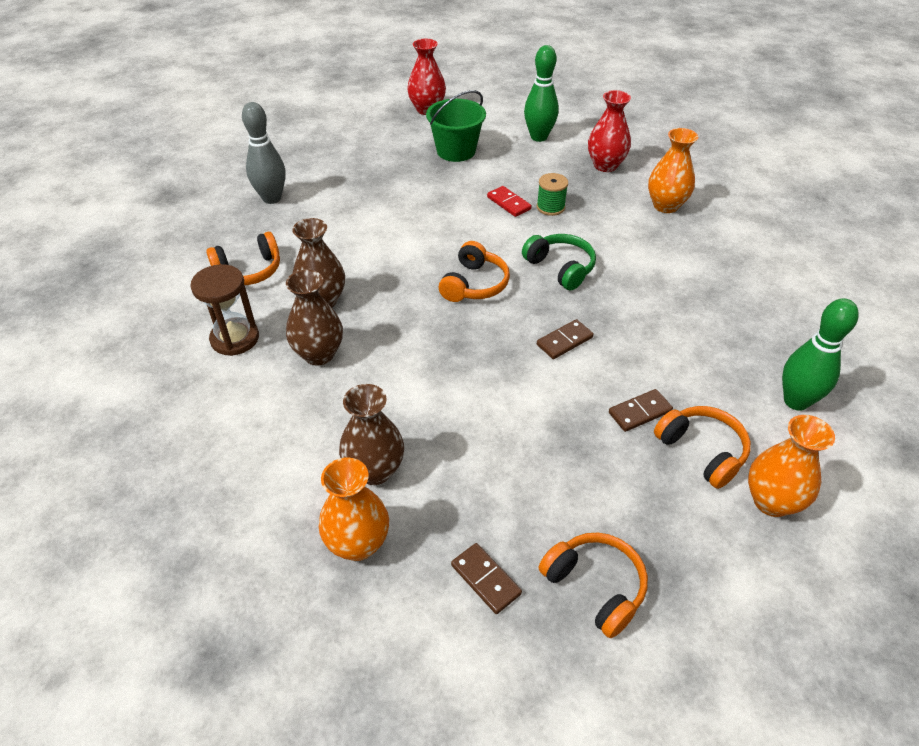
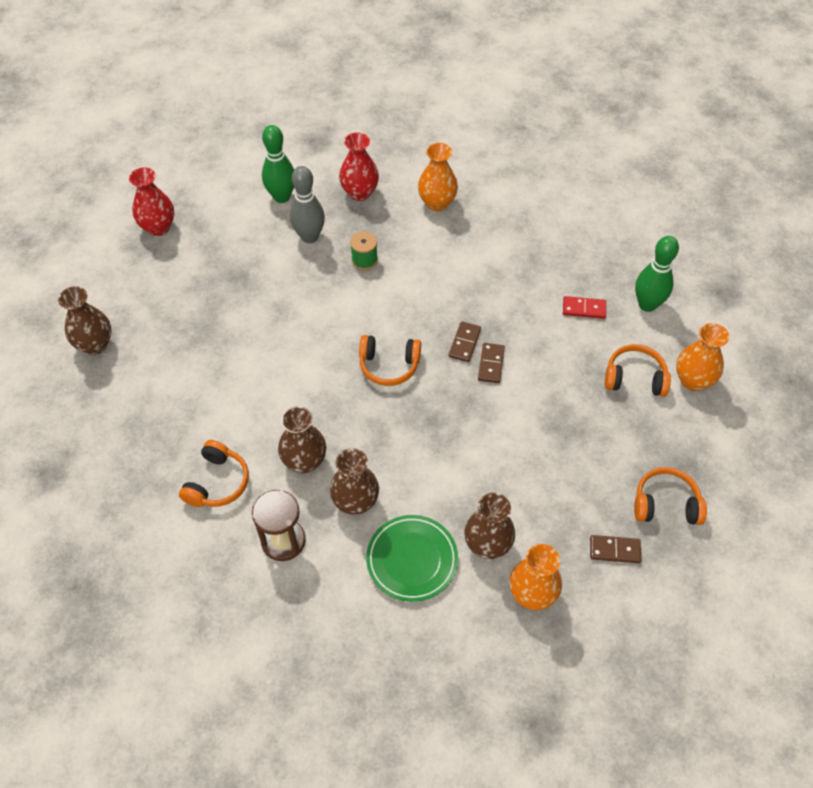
camera: 45 degrees left, 10 degrees up
(272, 198) = (145, 408): grey bowling pin -> grey bowling pin (309, 237)
(296, 147) = (95, 344): none -> brown vase
(301, 428) = (412, 560): none -> green plate
(456, 151) = (234, 255): green bucket -> none
(474, 284) = (389, 365): orange headphones -> orange headphones turned 120 degrees clockwise
(509, 203) = (332, 277): red domino -> red domino (584, 309)
(560, 268) = (427, 308): green headphones -> none
(640, 412) = (581, 379): brown domino -> brown domino (464, 343)

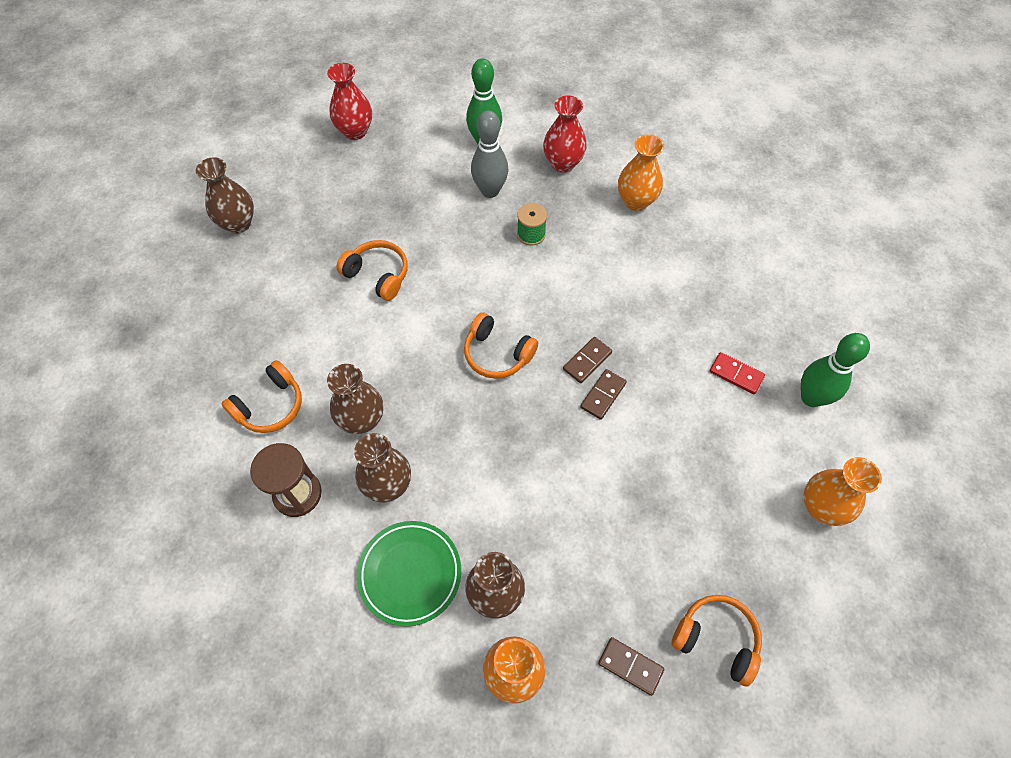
camera: 25 degrees right, 5 degrees up
(635, 378) = (754, 476): orange headphones -> orange headphones (378, 275)

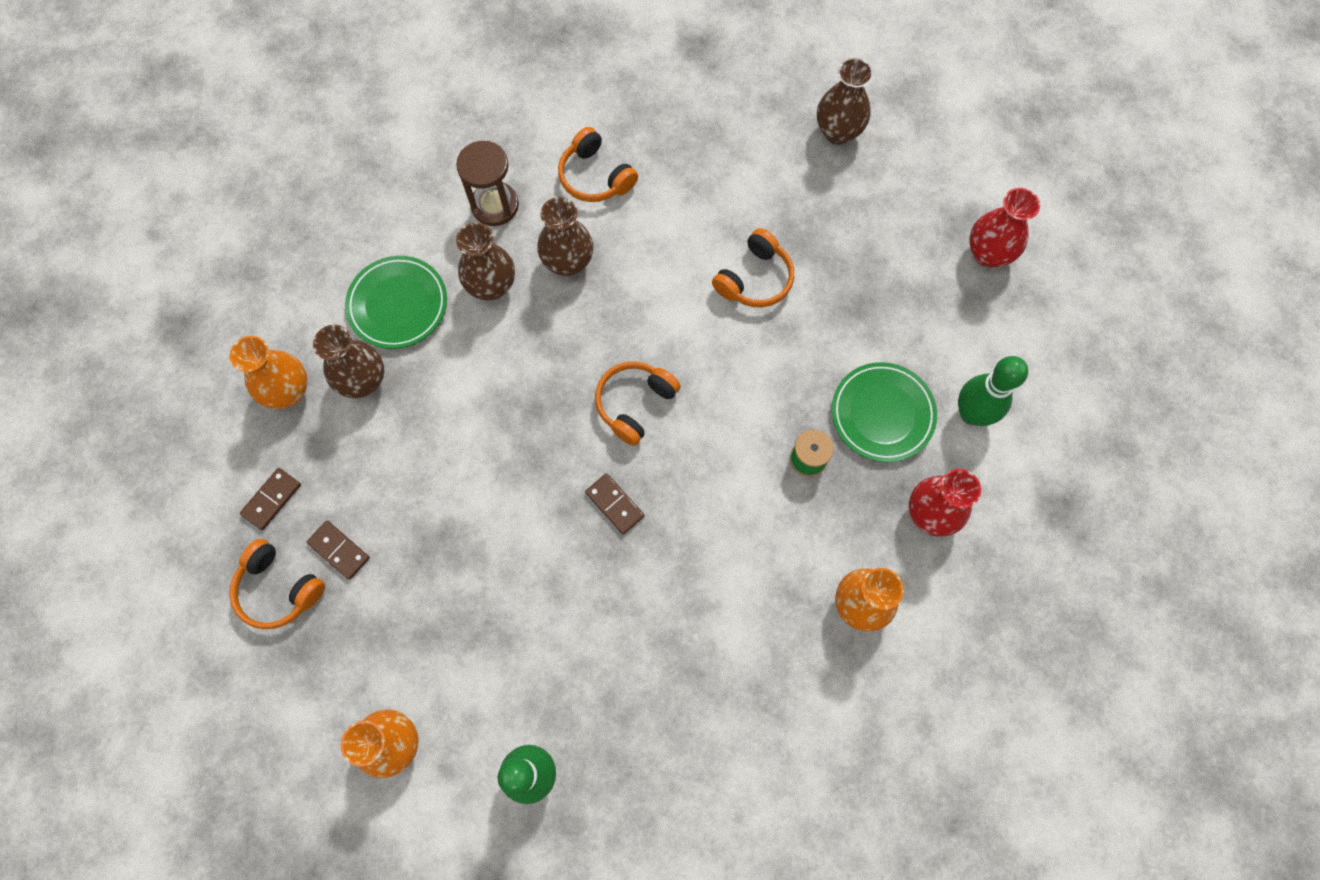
camera: 95 degrees right, 10 degrees up
(490, 191) = (882, 414): grey bowling pin -> green plate
(603, 395) = (567, 516): brown domino -> brown domino (339, 550)
(716, 639) = (278, 589): orange headphones -> orange headphones turned 90 degrees clockwise
(736, 374) = (577, 683): red domino -> none

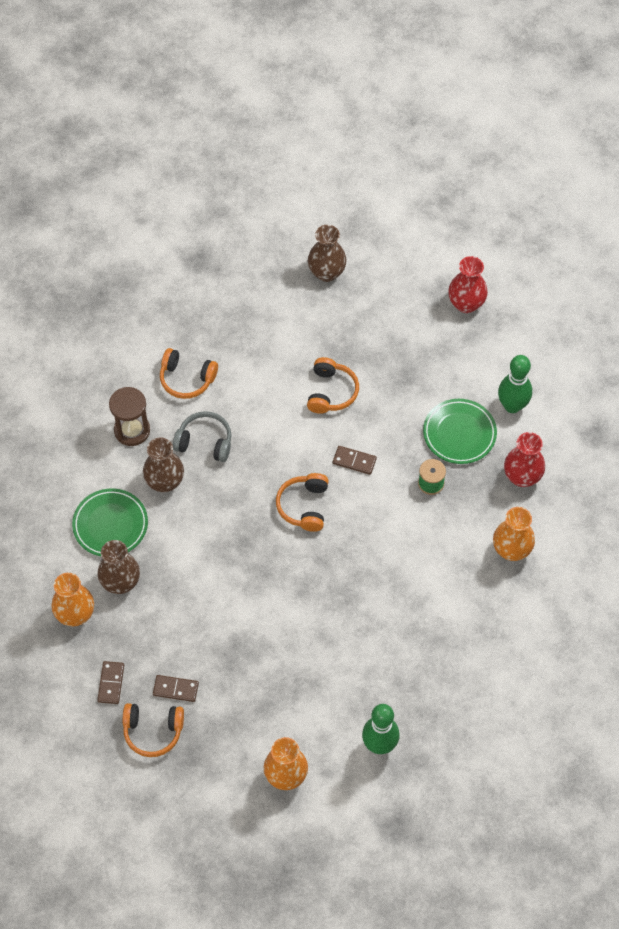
camera: 30 degrees left, 10 degrees down
(568, 262) = (205, 442): brown vase -> grey headphones
(615, 504) = (330, 571): brown domino -> brown domino (354, 461)

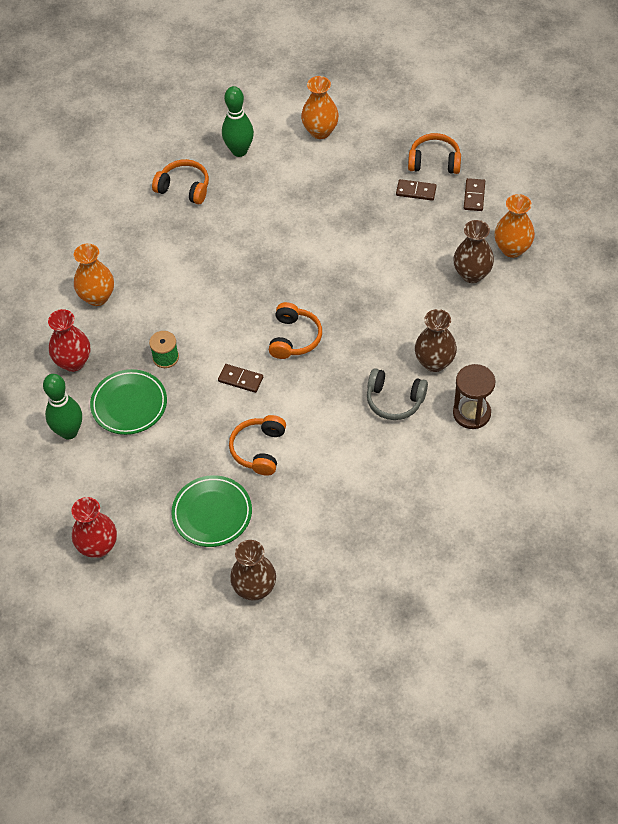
camera: 175 degrees left, 5 degrees down
(110, 525) = (486, 324): green plate -> green plate (212, 513)
(187, 379) = (415, 466): orange headphones -> orange headphones (184, 188)

